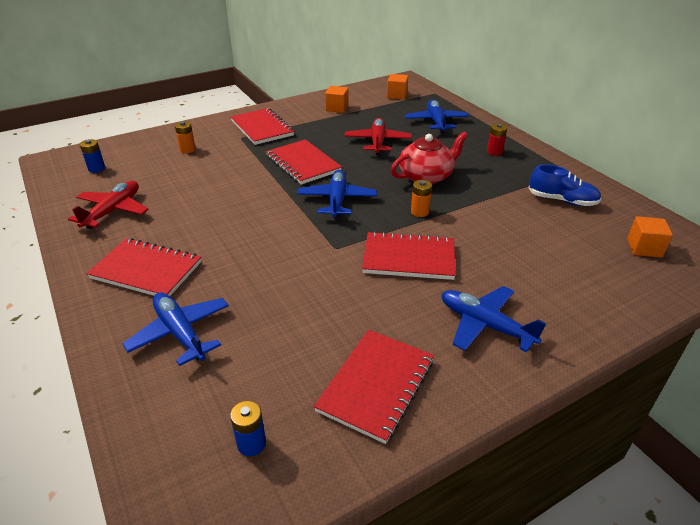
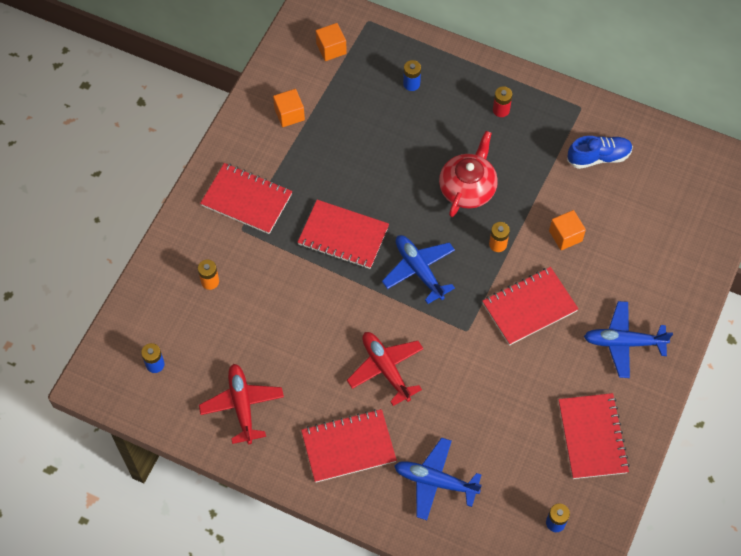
camera: 35 degrees left, 25 degrees up
(377, 142) = (382, 156): red plane -> red plane (385, 368)
(436, 122) = (411, 84): blue plane -> blue battery
(644, 248) = (686, 187): orange cube -> orange cube (565, 236)

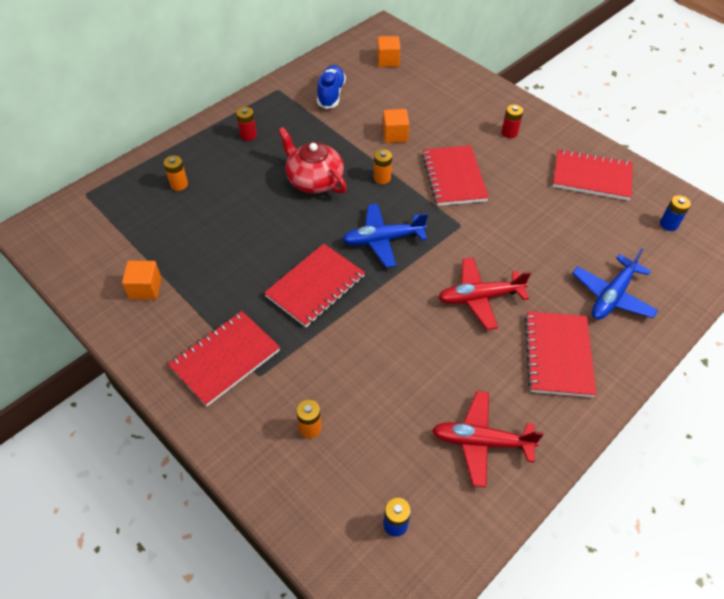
camera: 70 degrees left, 10 degrees down
(331, 49) = (94, 231): orange cube -> orange cube (388, 60)
(411, 84) = (179, 184): blue battery -> orange battery
(623, 342) = (509, 133): blue plane -> red battery

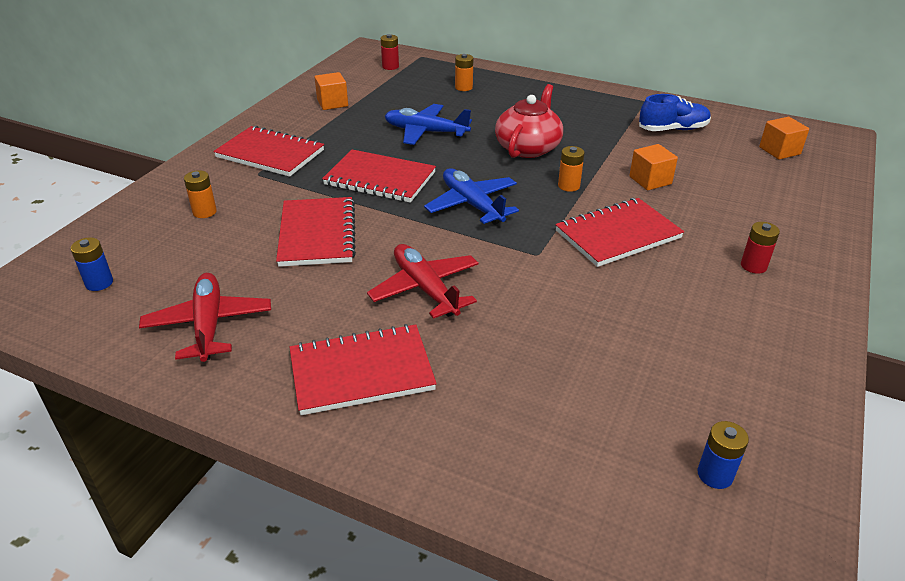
camera: 70 degrees right, 15 degrees down
(248, 135) = (559, 102): red battery -> red battery (390, 66)
(591, 177) = (743, 362): red notebook -> red notebook (317, 234)
(612, 296) = (499, 416): blue plane -> blue plane (425, 132)

